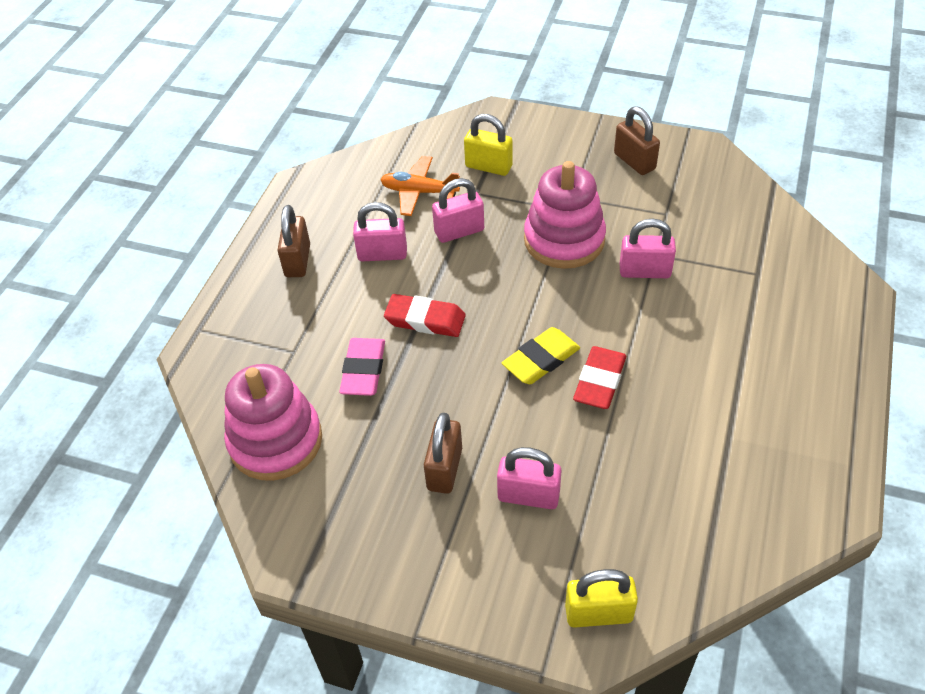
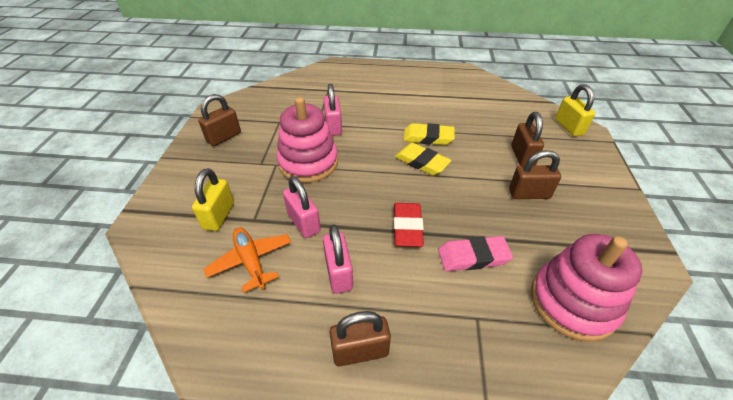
camera: 105 degrees left, 5 degrees down
(419, 192) = (251, 261): orange plane -> orange plane turned 150 degrees clockwise
(528, 495) = (522, 156): pink padlock -> brown padlock
(599, 381) = (428, 137): red eraser -> yellow eraser

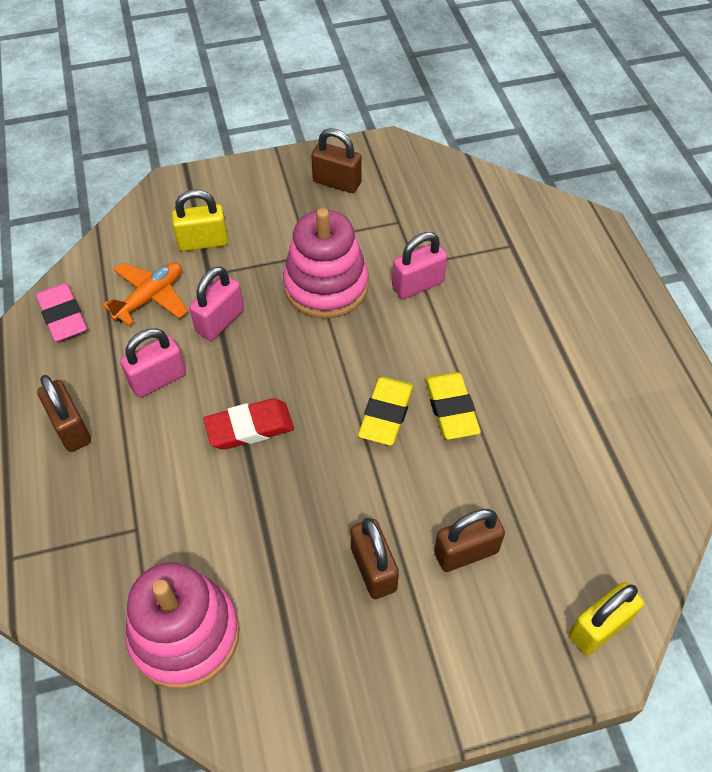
camera: 70 degrees right, 10 degrees up
(473, 257) = (224, 511): pink eraser -> pink eraser (63, 316)

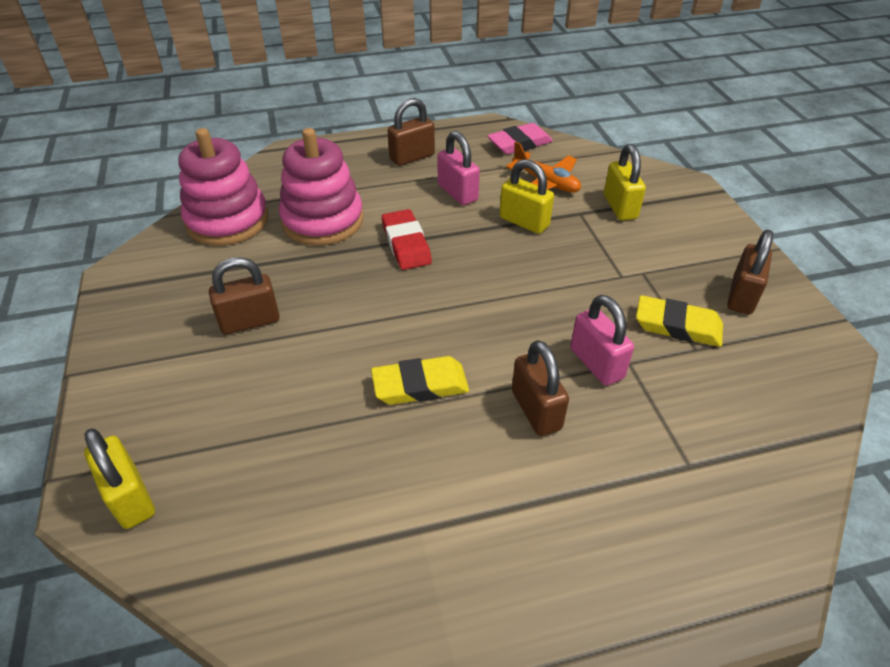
camera: 90 degrees right, 10 degrees down
(220, 321) = (524, 222): pink padlock -> yellow padlock
(326, 286) = (580, 289): pink stacking toy -> pink stacking toy (323, 220)
(386, 414) = (416, 332): yellow eraser -> yellow eraser (677, 326)
(466, 552) = (248, 388): brown padlock -> brown padlock (536, 410)

